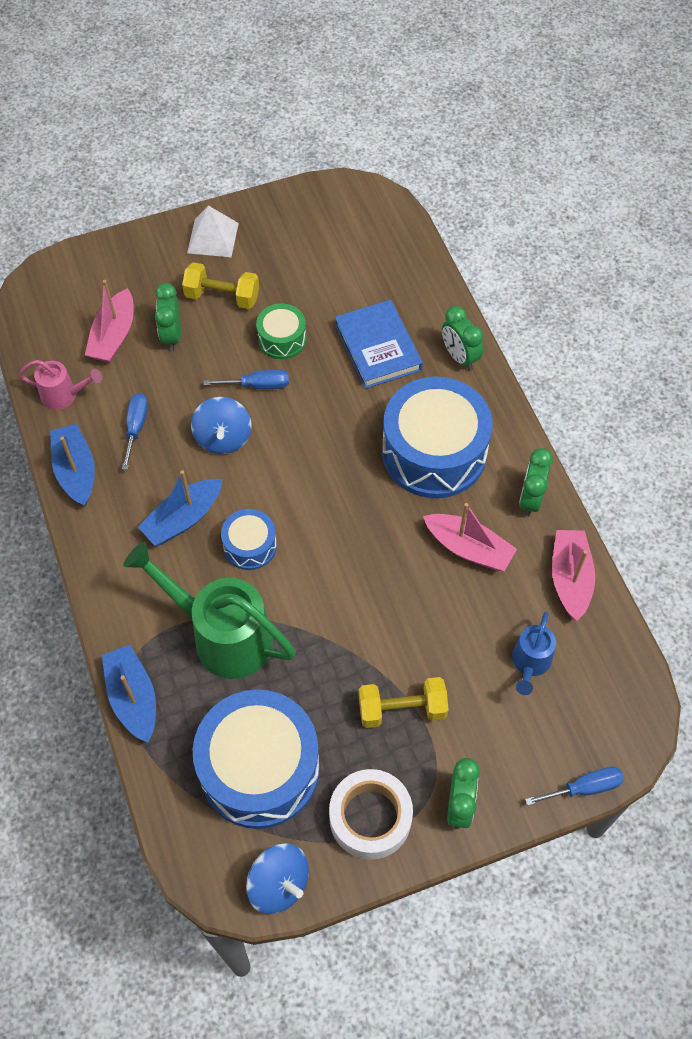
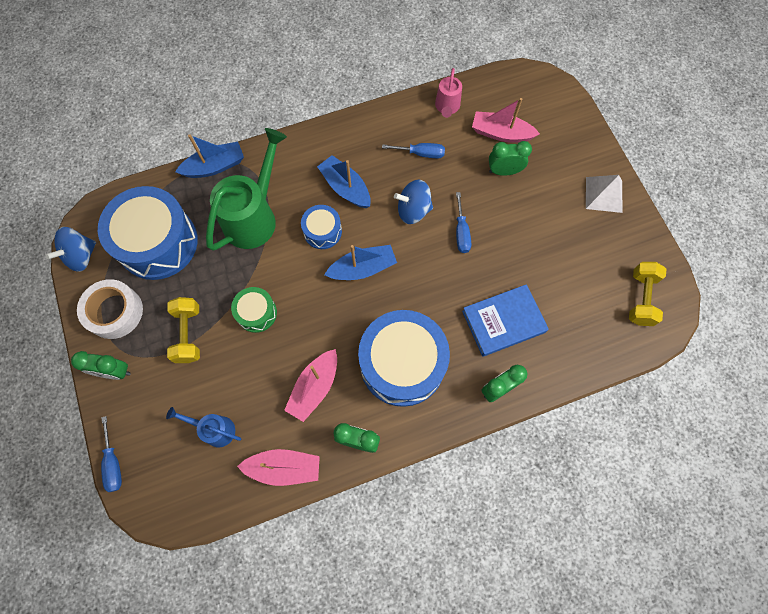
camera: 90 degrees right, 10 degrees up
(76, 471) = (384, 120): blue boat -> blue boat (362, 268)
(222, 297) = (544, 204): yellow dumbbell -> yellow dumbbell (641, 298)
(282, 339) = (506, 248): green drum -> green drum (256, 313)

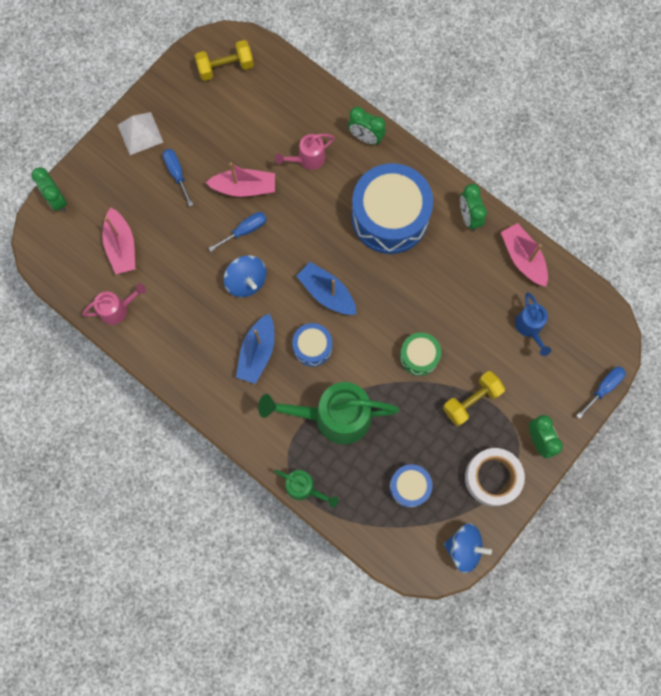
camera: 120 degrees left, 5 degrees up
(158, 243) = (409, 486): blue drum -> blue drum, size x0.49
(215, 166) = (304, 488): blue boat -> green watering can
(314, 387) = (450, 272): pink boat -> pink boat (244, 188)
(421, 153) = (183, 306): blue screwdriver -> blue screwdriver (177, 173)
(503, 321) = (307, 159): blue book -> pink watering can
(504, 171) = (162, 225): green clock -> green clock (57, 200)

